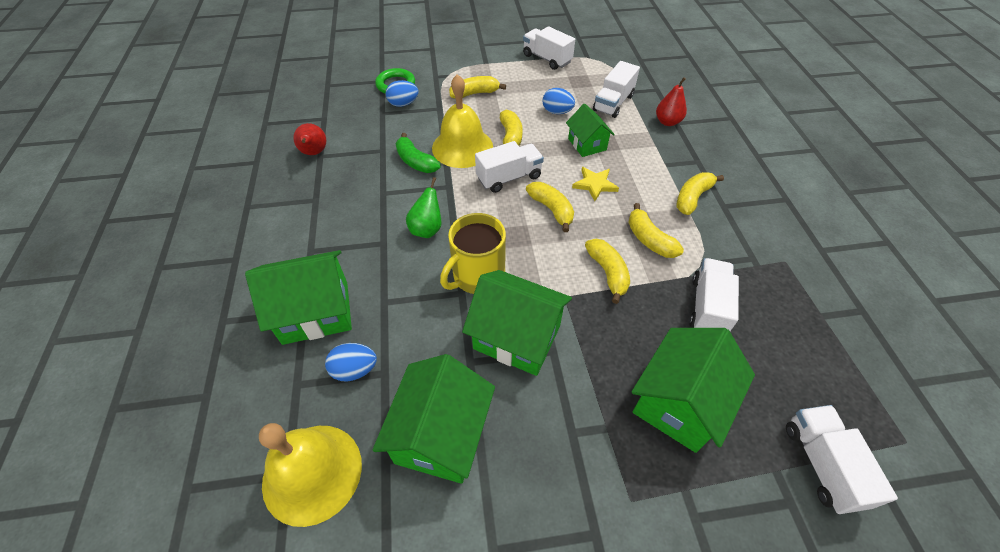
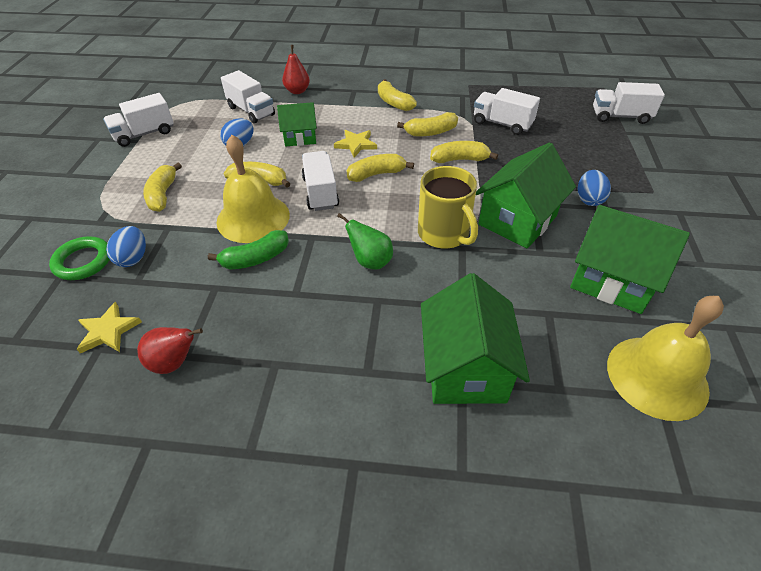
camera: 75 degrees left, 5 degrees down
(337, 117) = (108, 331): none -> yellow star
(355, 370) = (544, 336): blue egg -> blue egg (589, 199)
(679, 402) = (580, 155): green house -> none

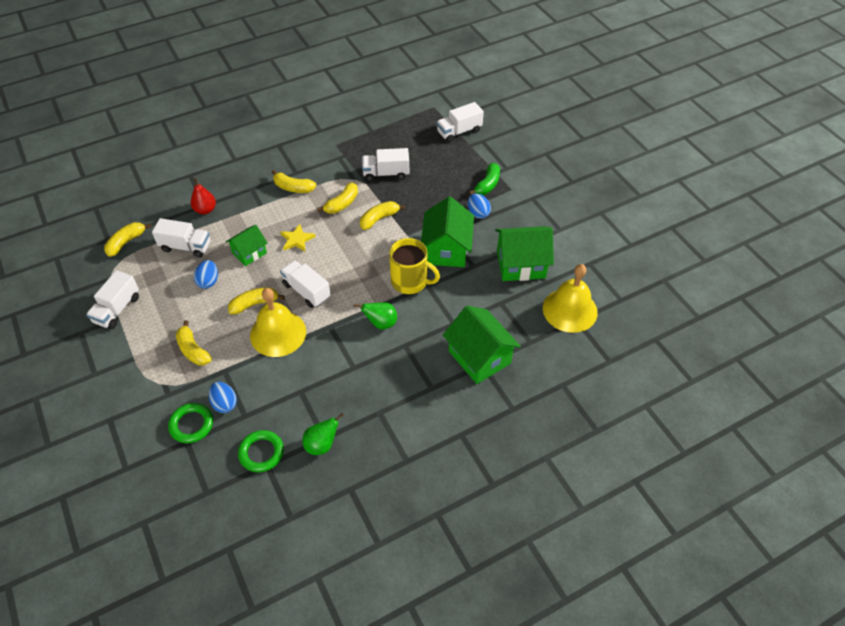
camera: 35 degrees left, 5 degrees up
(108, 331) = (261, 453): yellow star -> green ring
(174, 362) = (322, 445): red pear -> green pear
(255, 258) = (308, 359): green banana -> green banana (487, 185)
(376, 174) = (332, 258): yellow banana -> yellow banana (126, 242)

